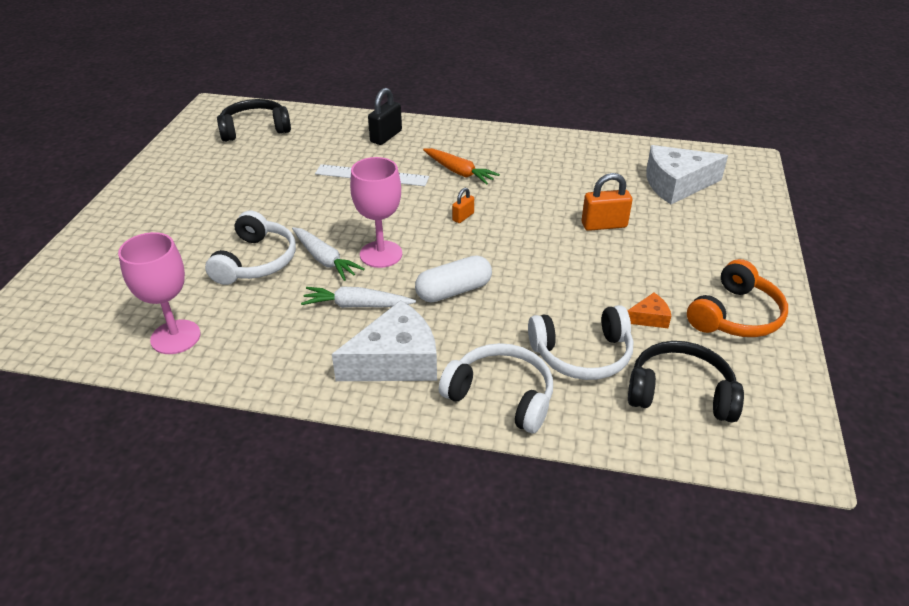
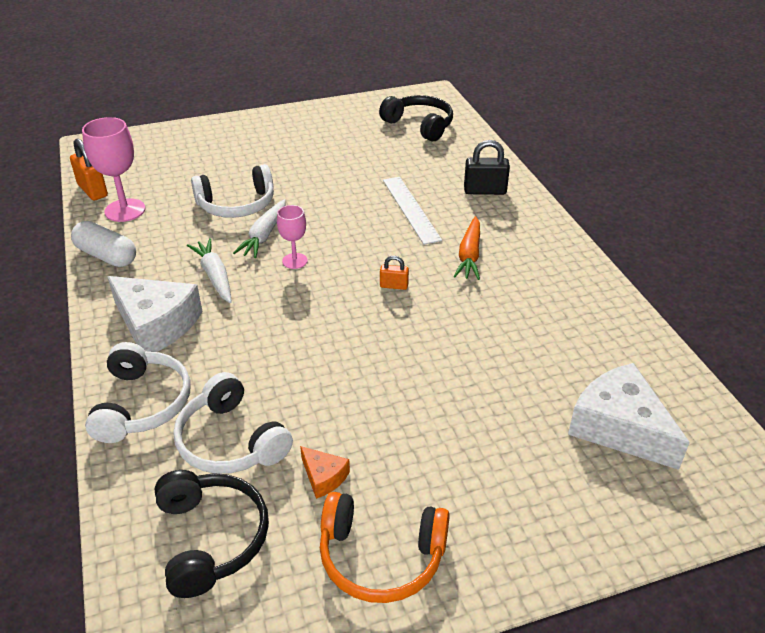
camera: 60 degrees right, 0 degrees up
(381, 254) = (295, 261): pink goblet -> pink goblet, size x0.59
(453, 291) = (272, 322): white capsule -> white capsule (107, 256)
(604, 225) = (469, 389): orange padlock -> orange padlock (92, 190)

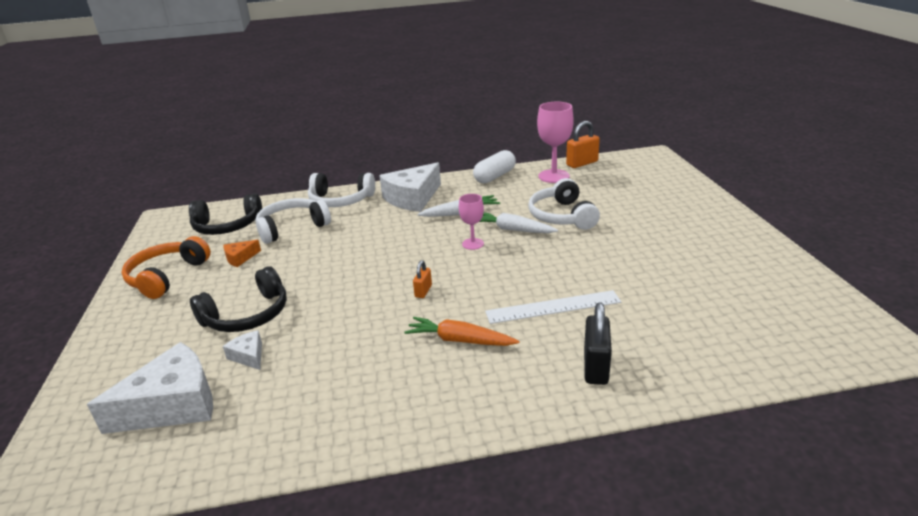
camera: 100 degrees right, 10 degrees down
(420, 125) = (766, 325): black headphones -> black headphones (247, 315)
(531, 393) = (249, 356): none -> white cheese

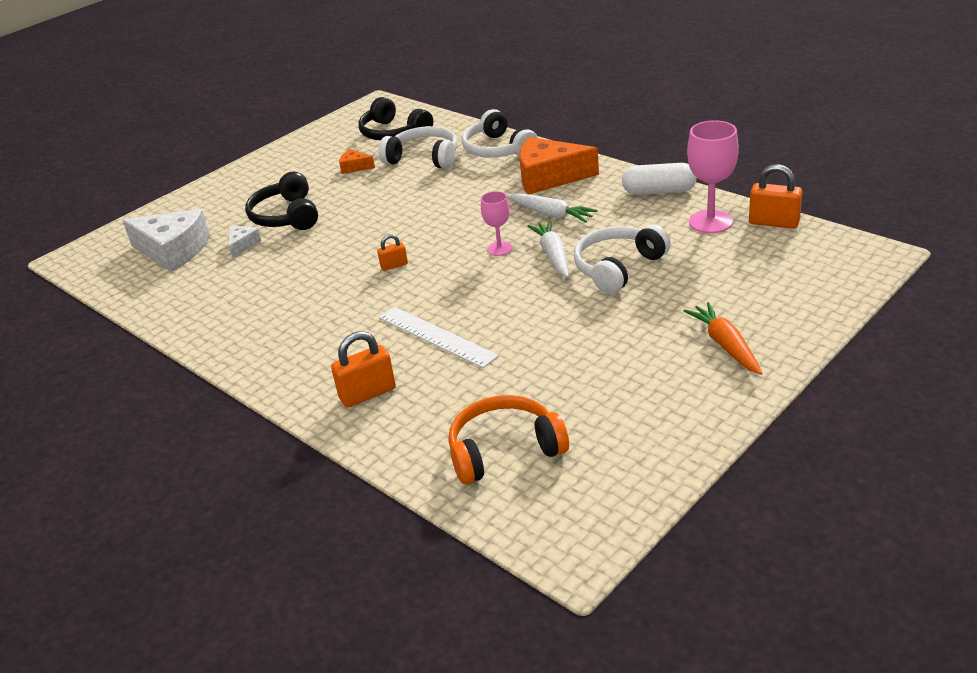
camera: 55 degrees right, 5 degrees up
(167, 276) = (300, 158): orange headphones -> orange headphones (504, 450)
(247, 315) = (286, 216): black headphones -> black headphones turned 60 degrees clockwise
(412, 198) = (549, 177): white cheese -> orange cheese
(460, 340) = (342, 316): orange carrot -> orange carrot (725, 345)
(596, 367) = (367, 394): black padlock -> orange padlock

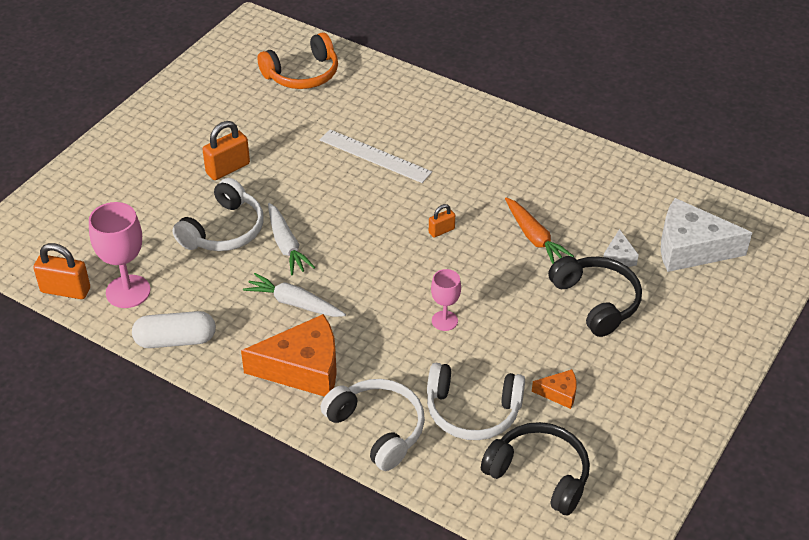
camera: 165 degrees right, 10 degrees up
(367, 394) = (413, 108): orange padlock -> orange padlock (228, 168)
(499, 249) = (341, 253): pink goblet -> pink goblet (444, 321)
(725, 345) = (142, 154): orange carrot -> orange carrot (534, 237)

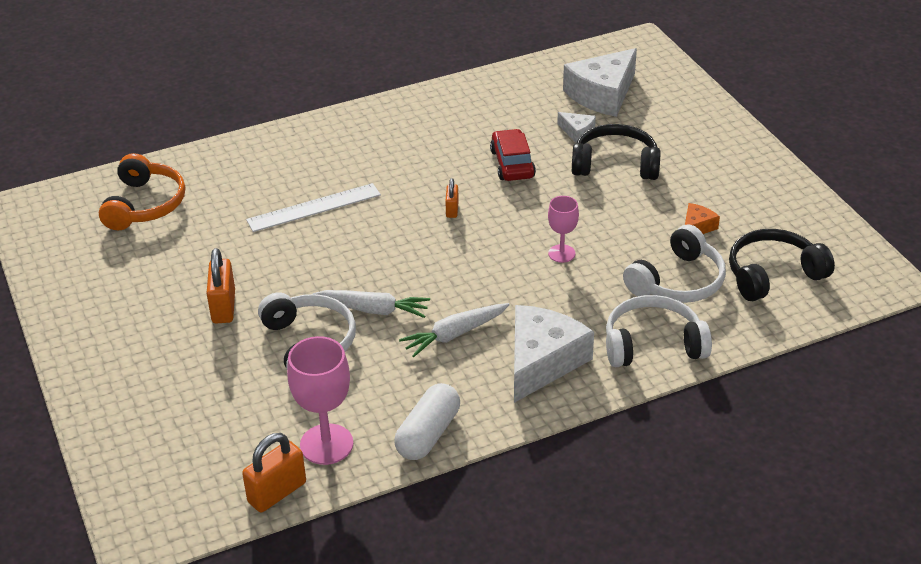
camera: 55 degrees left, 5 degrees down
(303, 368) = (542, 361): orange cheese -> white cheese
(534, 237) = (512, 164): orange carrot -> red car

